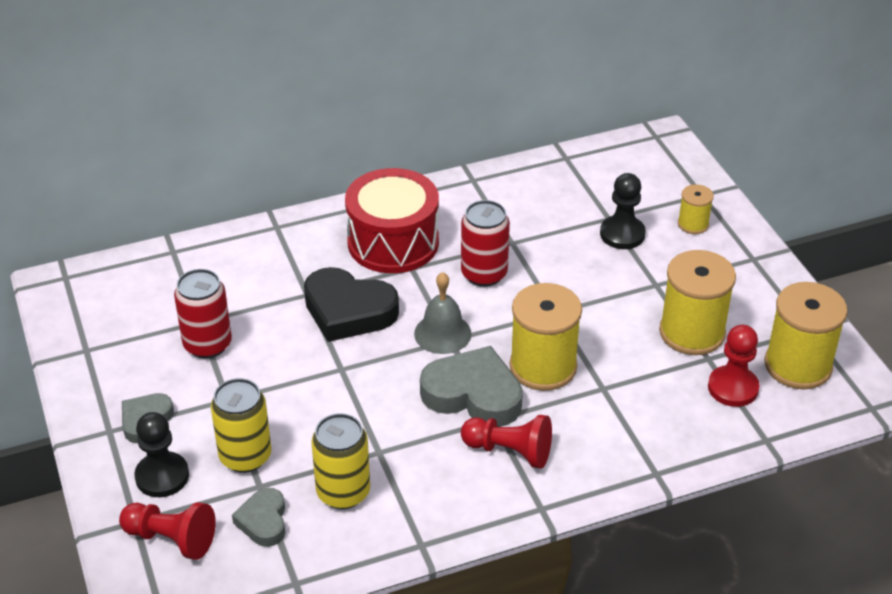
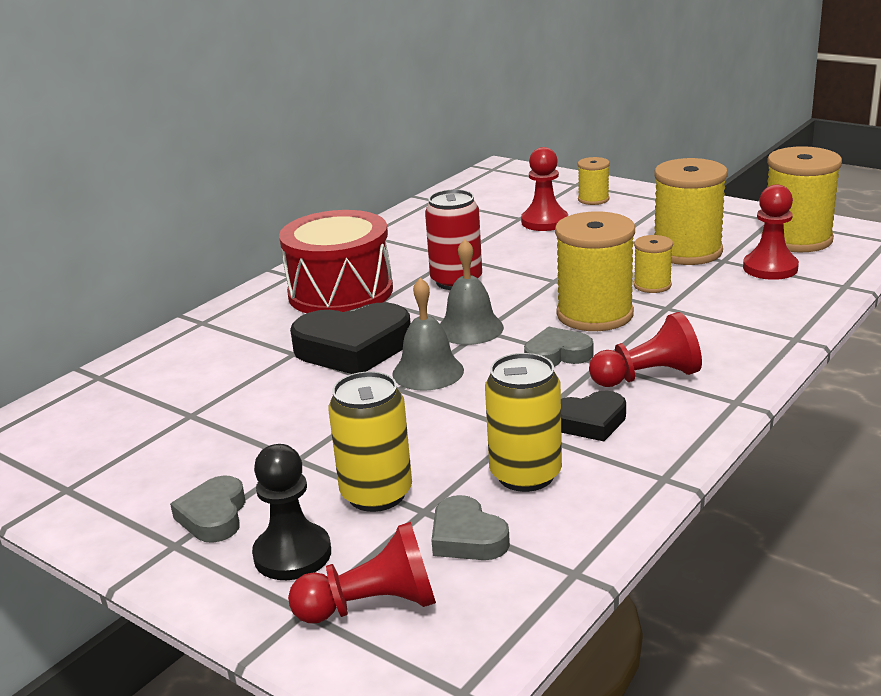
camera: 30 degrees left, 15 degrees down
(207, 344) = (222, 427): red can -> none
(373, 363) = (428, 372): none -> grey bell
(427, 471) = (590, 422): none -> black heart
(473, 394) = (557, 355): grey heart -> grey heart, size x0.56
(620, 357) = (652, 285): none -> yellow spool
(622, 234) = (544, 222): black pawn -> red pawn

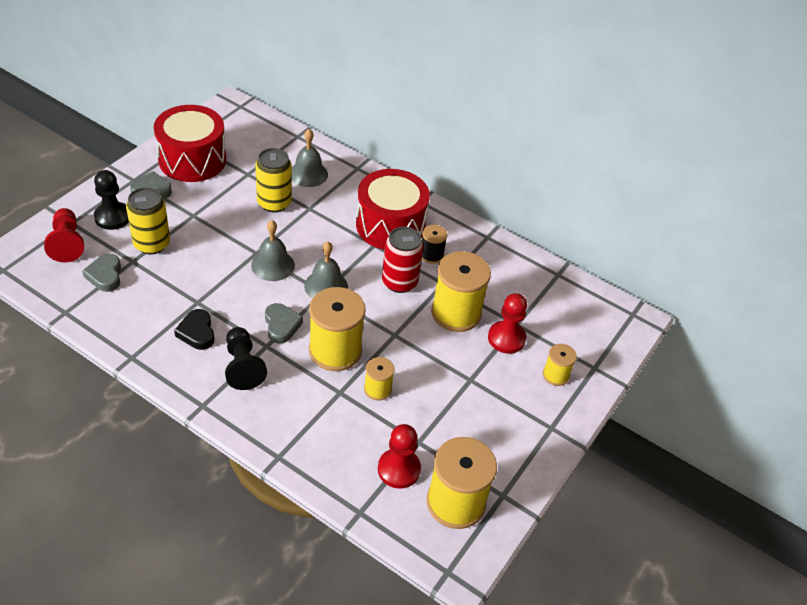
camera: 80 degrees right, 20 degrees up
(129, 478) = (192, 160): none -> red drum
(206, 359) = (308, 174): none -> grey bell
(353, 348) = (310, 233): black heart -> none
(402, 264) = (431, 255): none -> black spool
(467, 537) = (105, 275): grey heart -> grey heart turned 60 degrees counterclockwise
(525, 475) = (151, 300): yellow can -> yellow can (274, 203)
(647, 377) = (243, 366): red pawn -> black pawn
(687, 251) = (437, 421): yellow spool -> yellow spool (456, 313)

